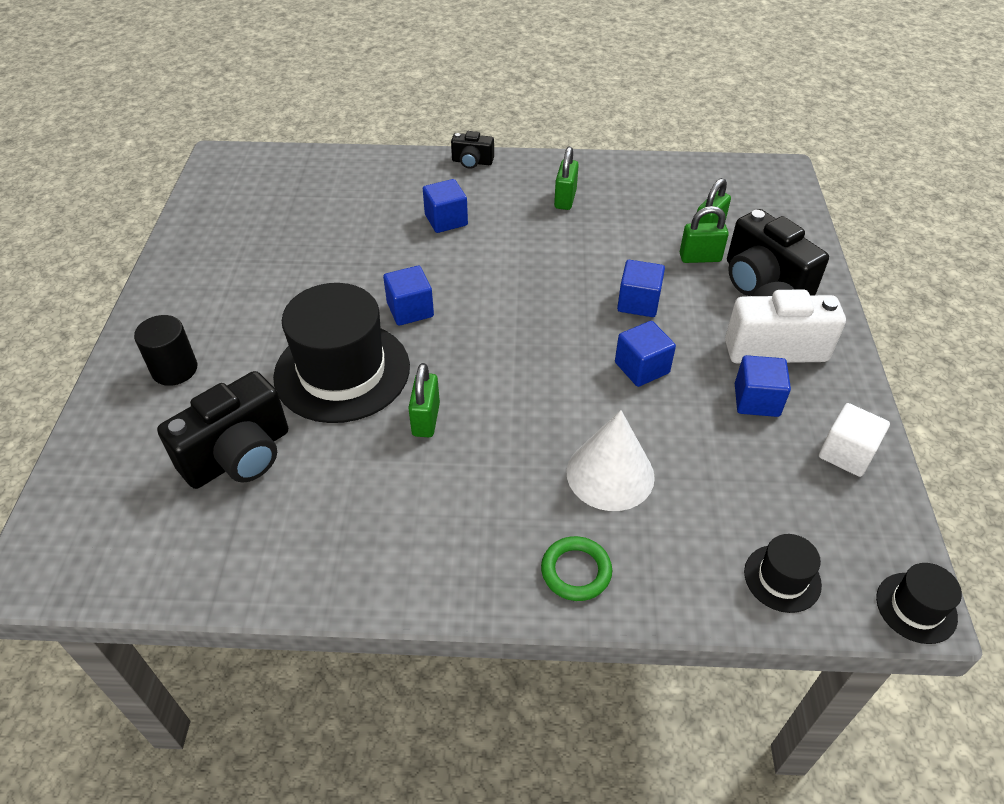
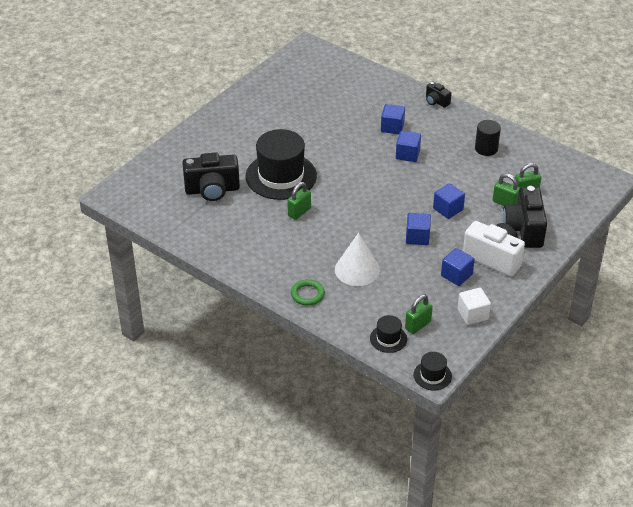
camera: 35 degrees right, 5 degrees down
(174, 369) = (212, 143): black cylinder -> black cylinder (486, 148)
(410, 310) = (334, 163): blue cube -> blue cube (407, 154)
(565, 199) = (466, 143): green padlock -> green padlock (418, 325)

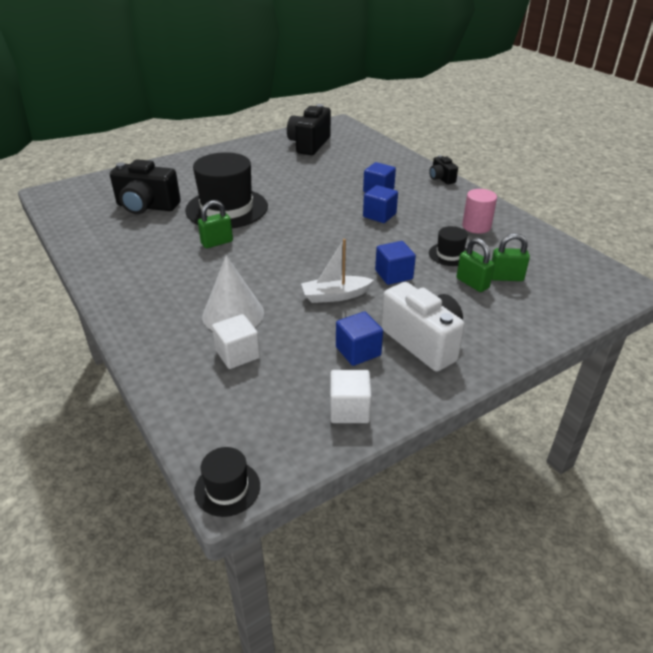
camera: 20 degrees right, 5 degrees down
(307, 294) = (149, 327): green ring -> none
(381, 297) = (237, 354): none -> white cube
(388, 339) = (204, 411): black hat -> black hat (449, 254)
(417, 237) = (335, 296): blue cube -> white boat
(418, 325) = (259, 404): green padlock -> none
(486, 148) = (476, 226): black cylinder -> pink cylinder
(524, 229) = (484, 318): black camera -> black camera (309, 145)

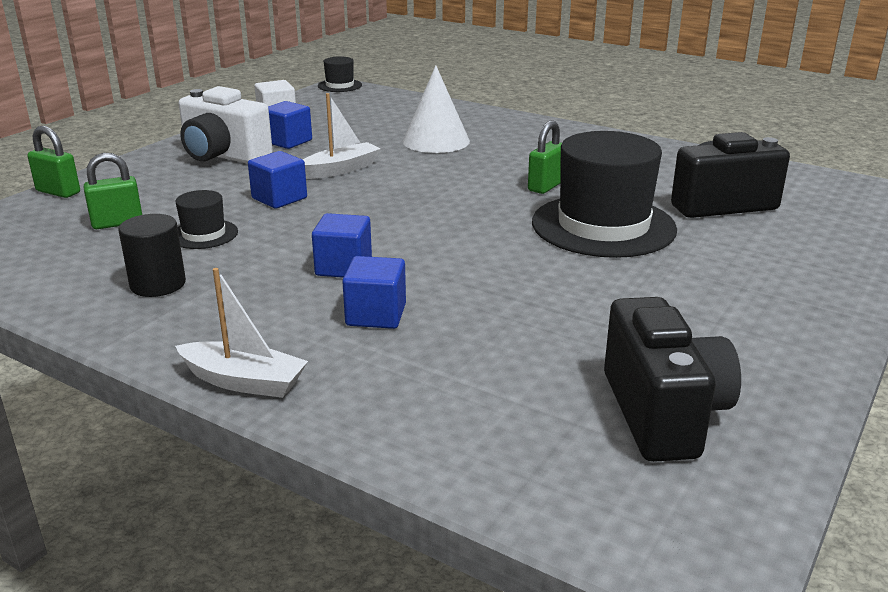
camera: 155 degrees right, 10 degrees down
(237, 354) = (399, 123): white cube -> none
(441, 179) = (244, 381): black camera -> white boat
(472, 283) = (168, 209): green padlock -> green padlock (58, 192)
(476, 226) = (158, 284): pink cylinder -> black cylinder

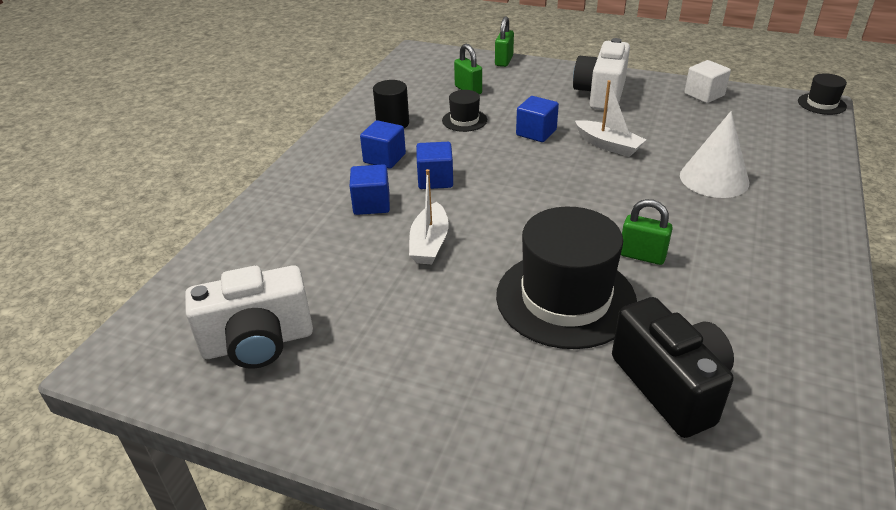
camera: 80 degrees right, 10 degrees up
(244, 381) = (290, 175): white boat -> white boat (429, 243)
(288, 141) = (652, 111): blue cube -> blue cube (384, 158)
(662, 413) = (258, 342): black camera -> white camera

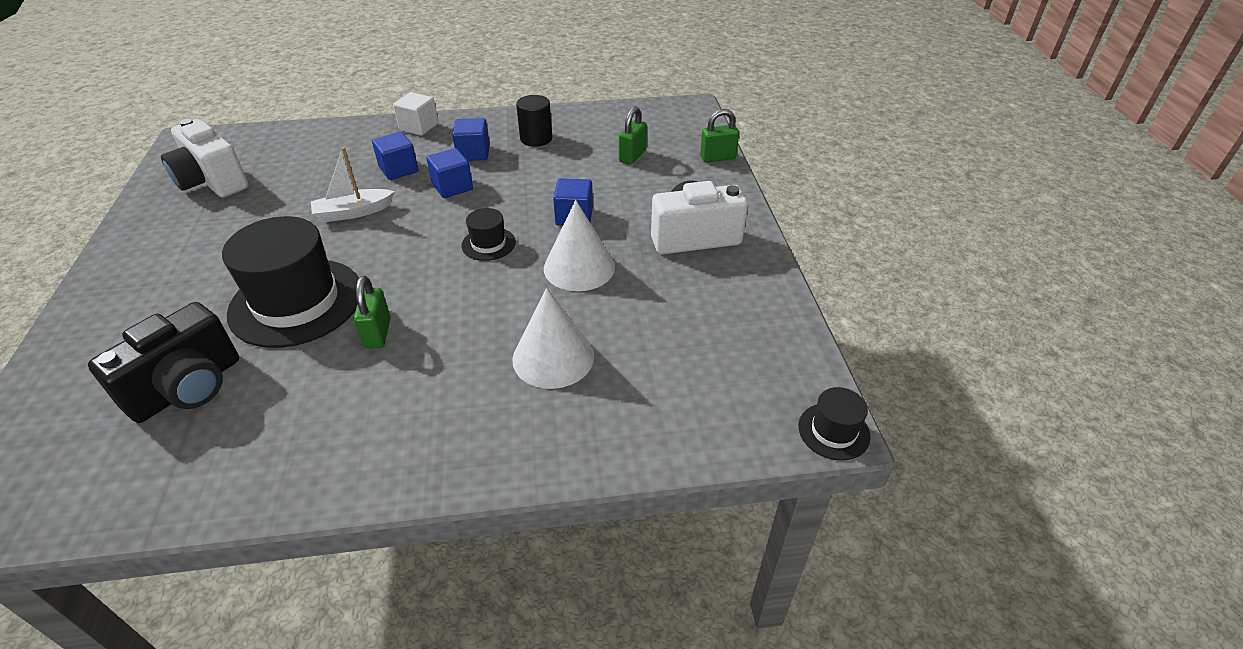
camera: 60 degrees right, 5 degrees up
(464, 120) = (569, 171): black hat -> black hat (488, 244)
(608, 145) = (579, 267): white boat -> white cone
(704, 95) = (762, 314): white cube -> white cube (419, 127)

